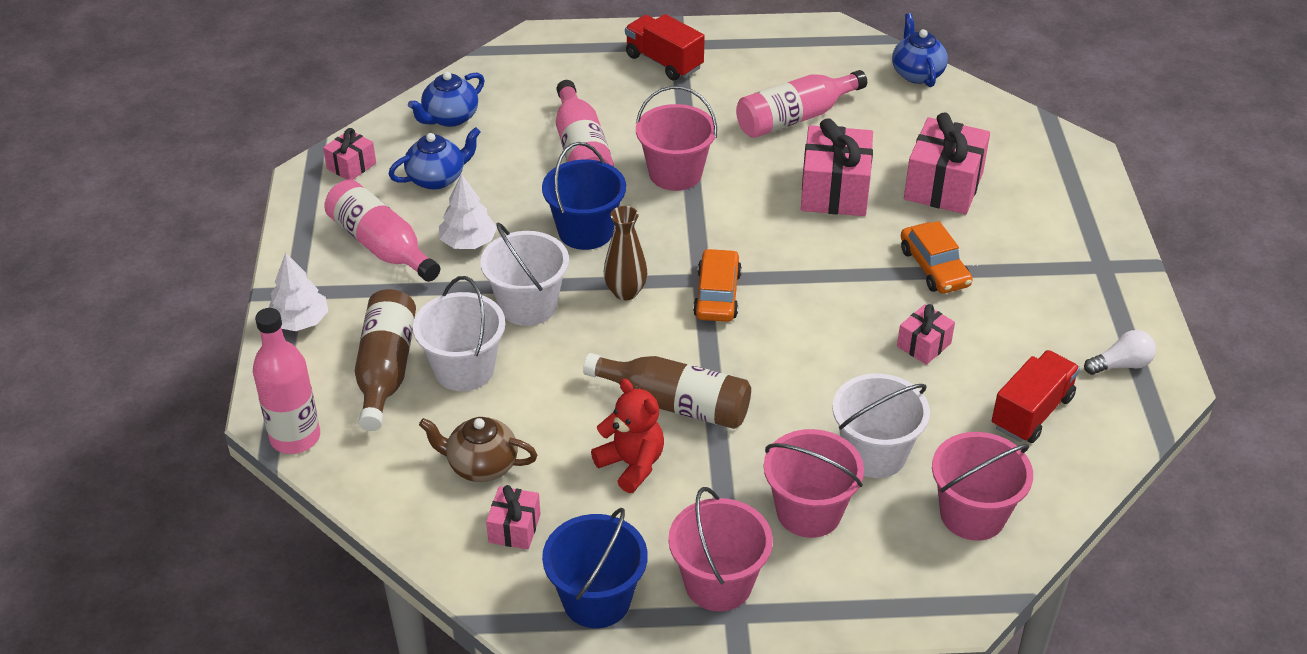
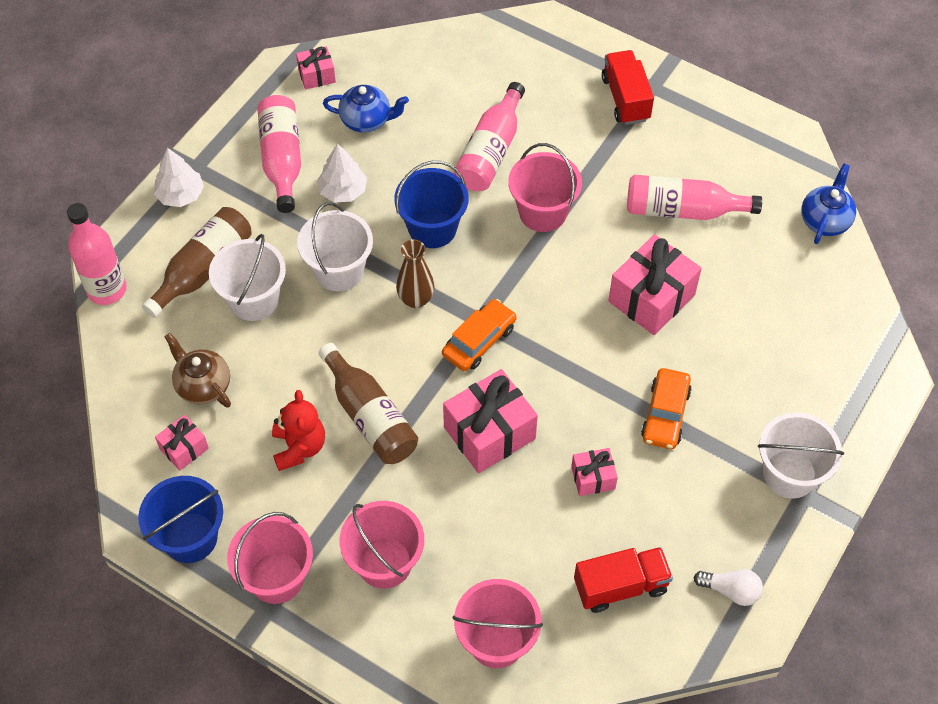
camera: 35 degrees right, 15 degrees up
(450, 118) = (420, 68): blue teapot -> none
(874, 454) = (472, 546): white bucket -> white bucket (789, 474)
(943, 186) = (744, 343): pink gift -> pink gift (489, 433)

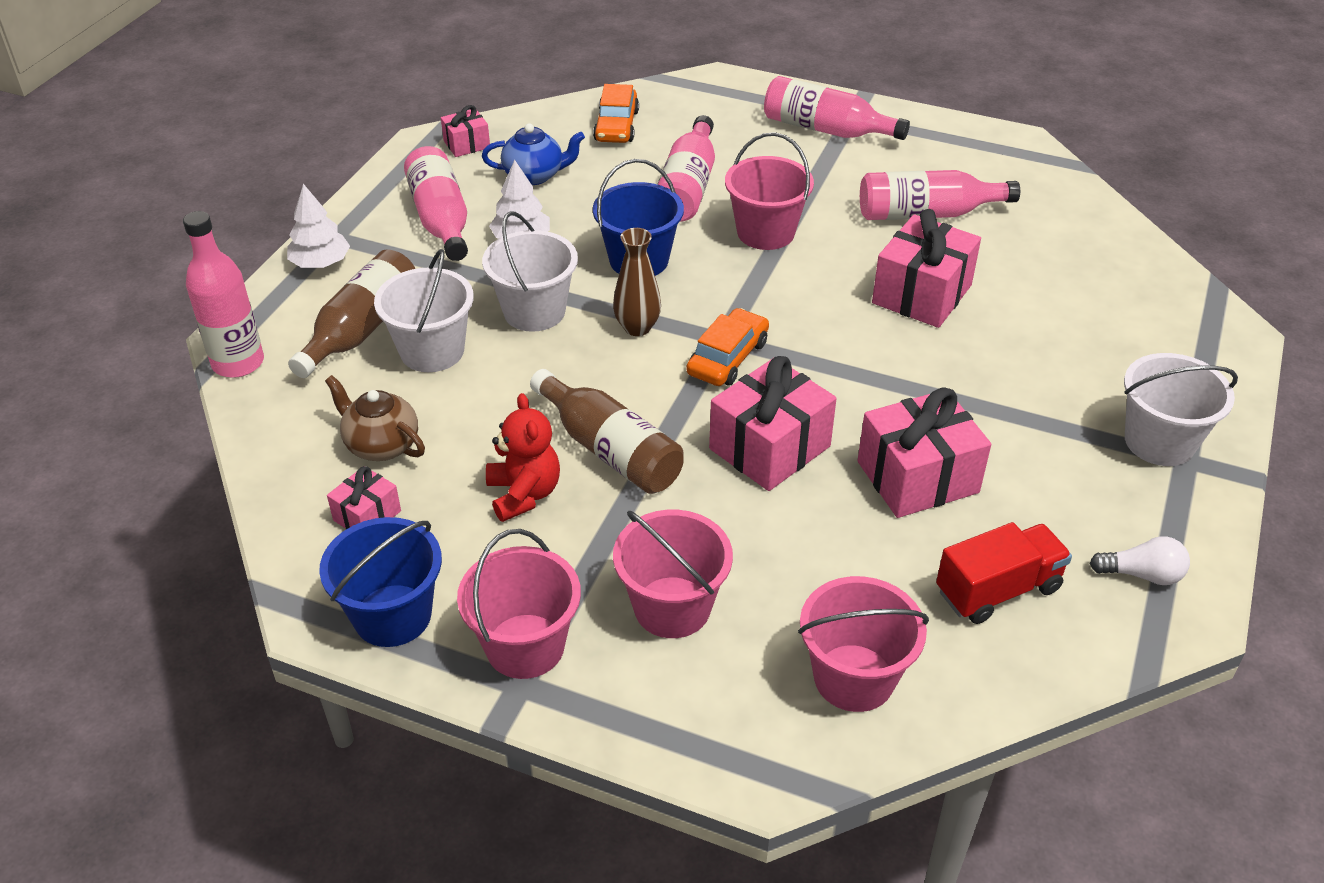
camera: 10 degrees left, 15 degrees down
(593, 478) = (917, 477): pink gift -> pink gift, size x1.90
(625, 99) = (826, 129): red truck -> pink bottle
(665, 414) = (982, 401): orange car -> orange car (616, 126)
(825, 220) = (1090, 205): blue teapot -> none

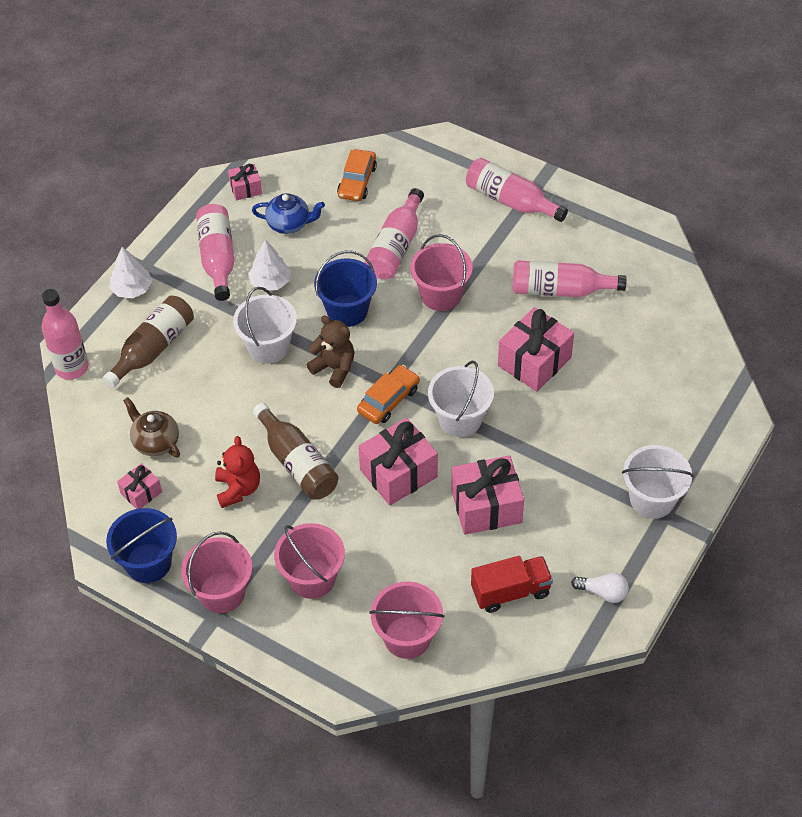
camera: 10 degrees right, 10 degrees up
(432, 351) = (196, 372): white bucket -> white bucket (460, 419)
(637, 327) = (334, 368): brown vase -> brown teddy bear

